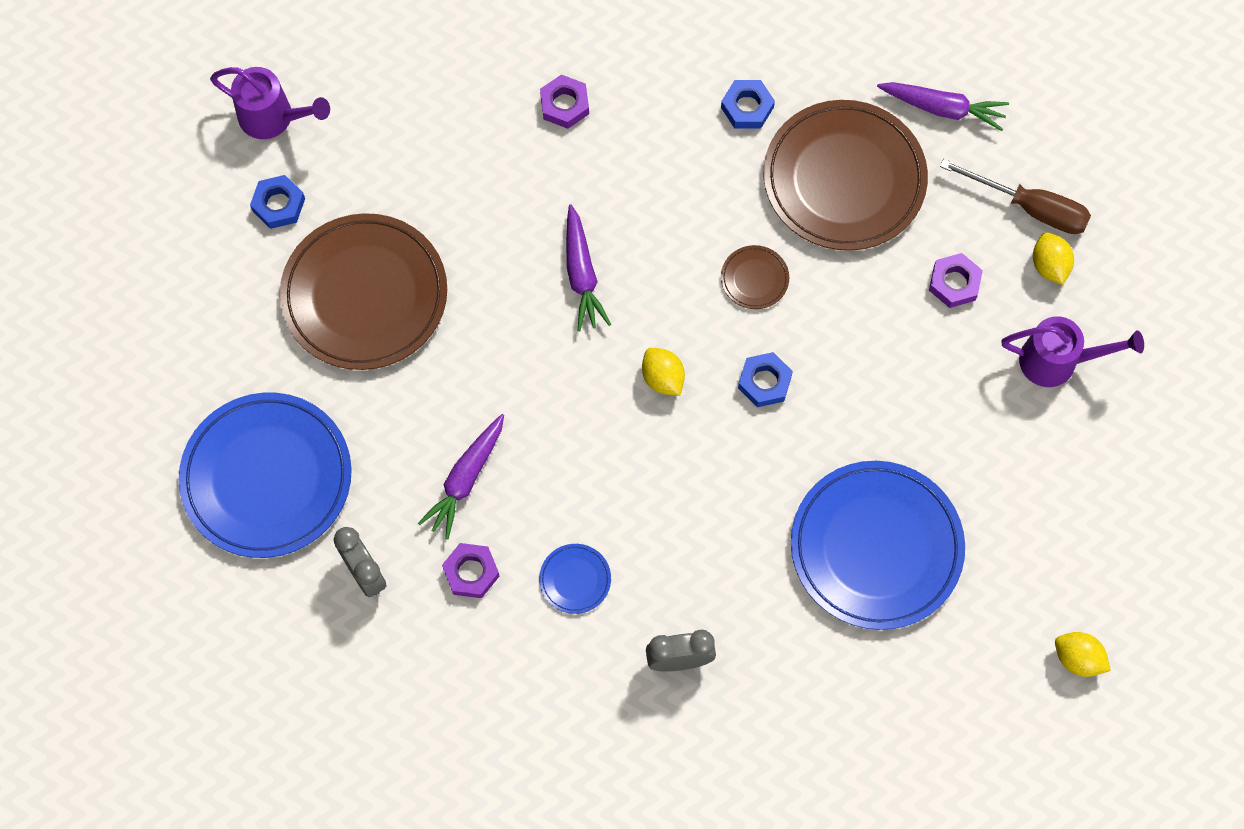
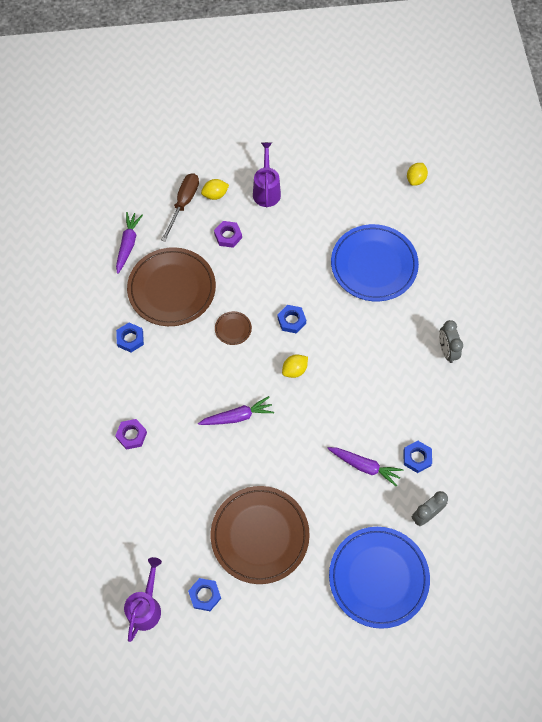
camera: 95 degrees left, 5 degrees down
(471, 572) = (417, 458): purple nut -> blue nut
(575, 579) = (412, 404): blue plate -> none

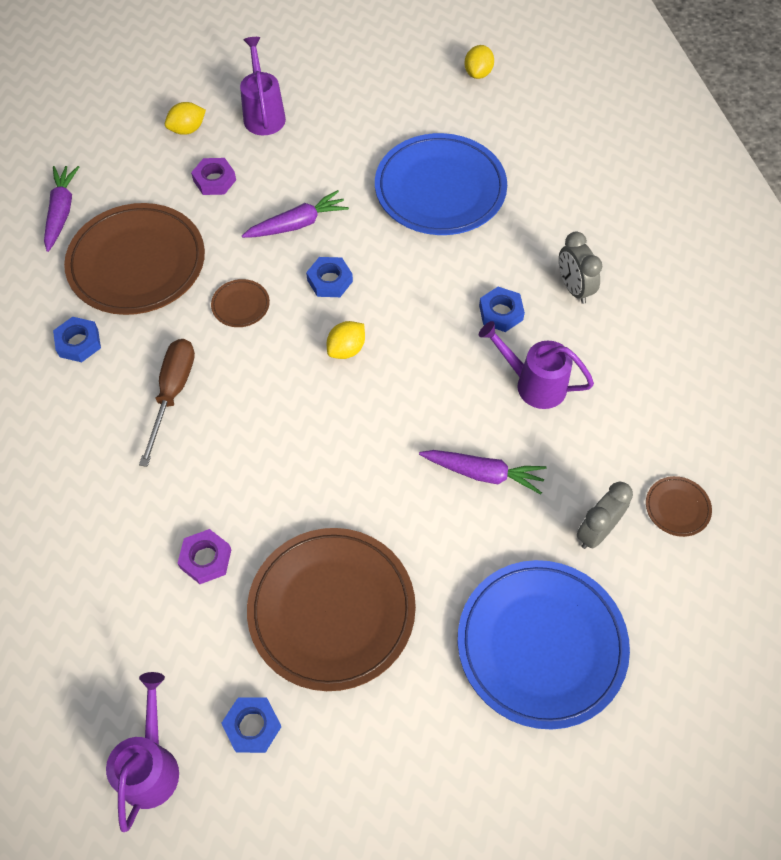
camera: 10 degrees left, 5 degrees down
(131, 435) = (96, 486): purple nut -> purple nut (206, 559)
(183, 204) = (141, 147): brown screwdriver -> brown screwdriver (173, 393)
(237, 416) = (266, 431): purple carrot -> purple carrot (297, 224)
(407, 412) = (533, 384): none -> purple watering can
(417, 458) = (563, 447): blue nut -> blue nut (500, 312)
(478, 508) = (677, 508): none -> brown plate

